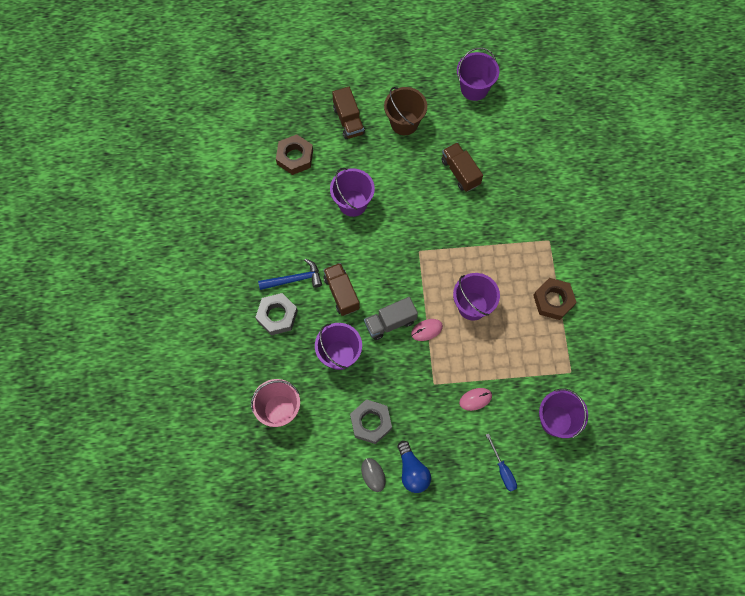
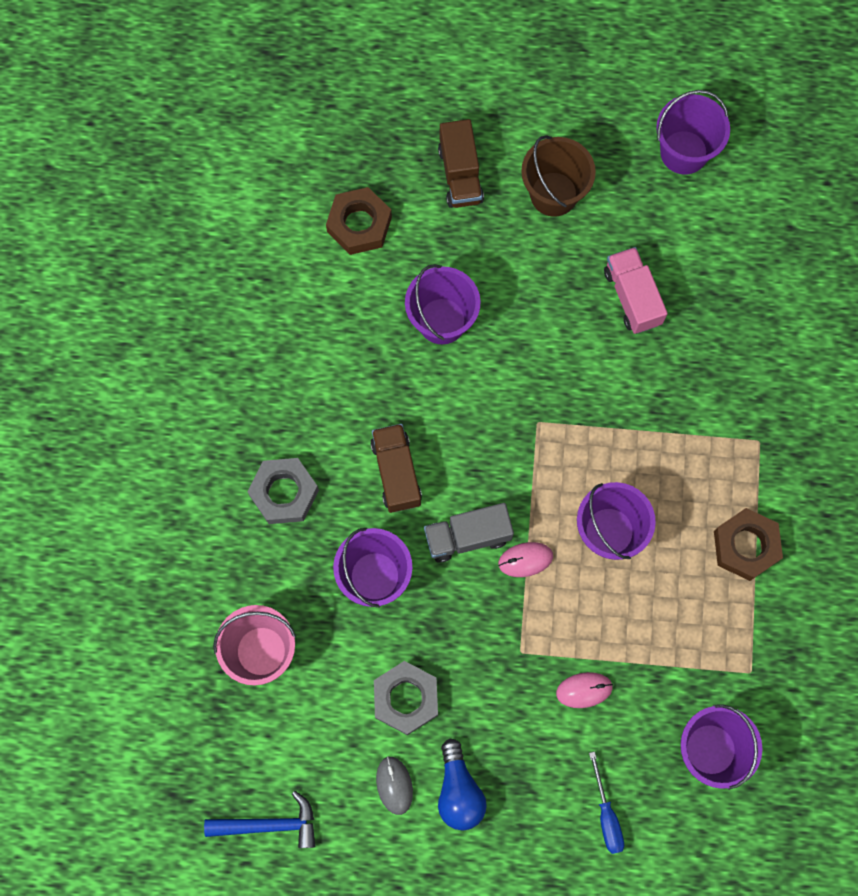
camera: 10 degrees right, 5 degrees up
(294, 279) = (322, 436): blue hammer -> blue hammer (269, 824)
(460, 172) = (632, 297): brown truck -> pink truck

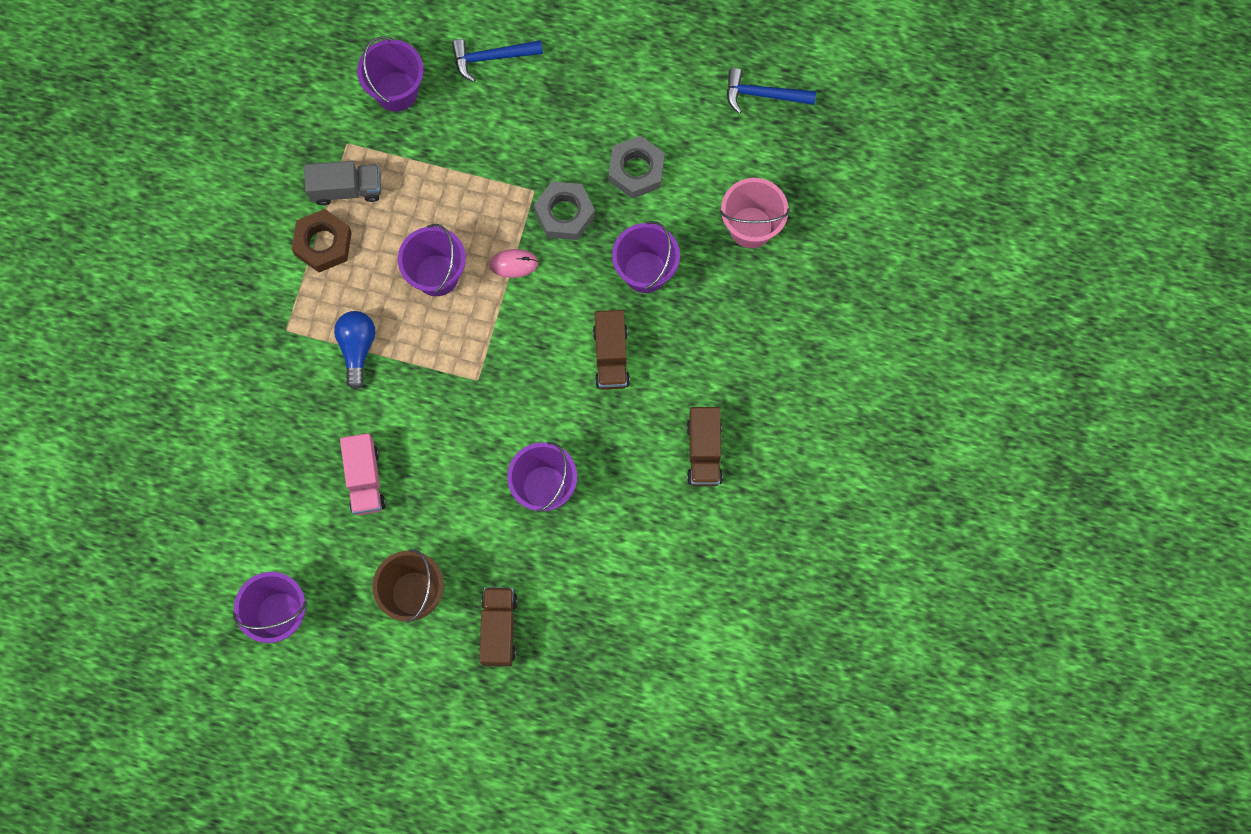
camera: 170 degrees left, 0 degrees up
(278, 386) = (704, 452): none -> brown truck
(284, 493) = (712, 355): grey nut -> grey nut (564, 213)
(359, 224) = (604, 595): brown nut -> none
(394, 785) = (657, 107): grey mouse -> none
(459, 791) = (606, 94): blue light bulb -> blue light bulb (357, 348)
(467, 536) = (559, 291): grey truck -> grey truck (346, 189)
(584, 690) = (488, 152): pink mouse -> none
(606, 815) = (492, 57): blue screwdriver -> blue hammer

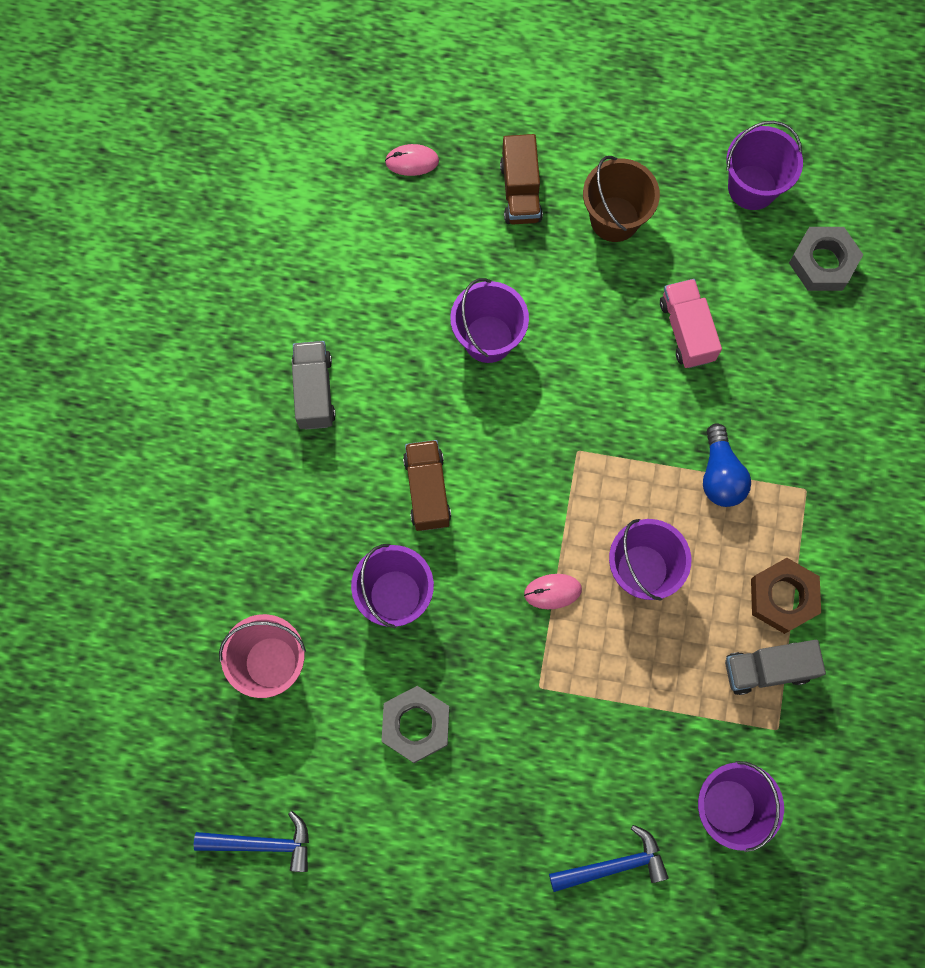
camera: 175 degrees right, 0 degrees up
(564, 213) = (498, 660): grey nut -> grey nut (823, 263)
(599, 669) = (412, 161): none -> pink mouse
(704, 452) = (314, 391): brown truck -> grey truck

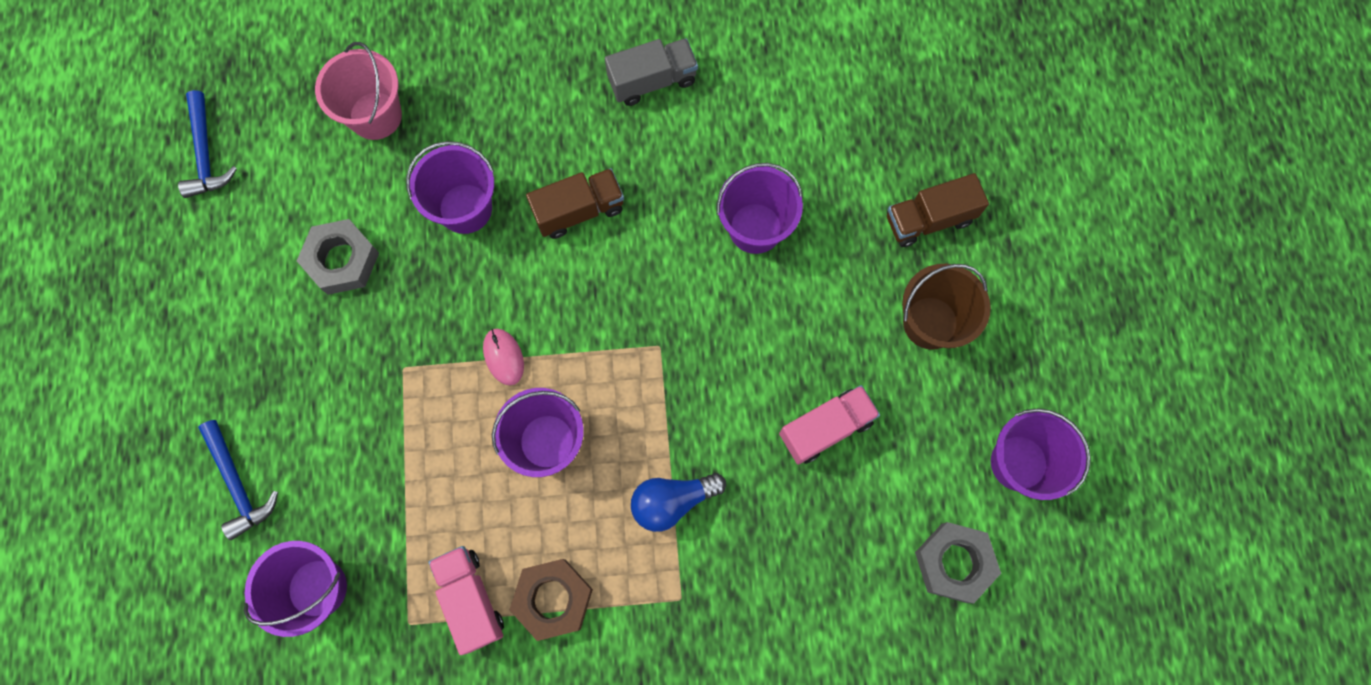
camera: 75 degrees right, 0 degrees up
(412, 161) = (926, 106): pink mouse -> none
(767, 669) = (471, 599): grey truck -> pink truck

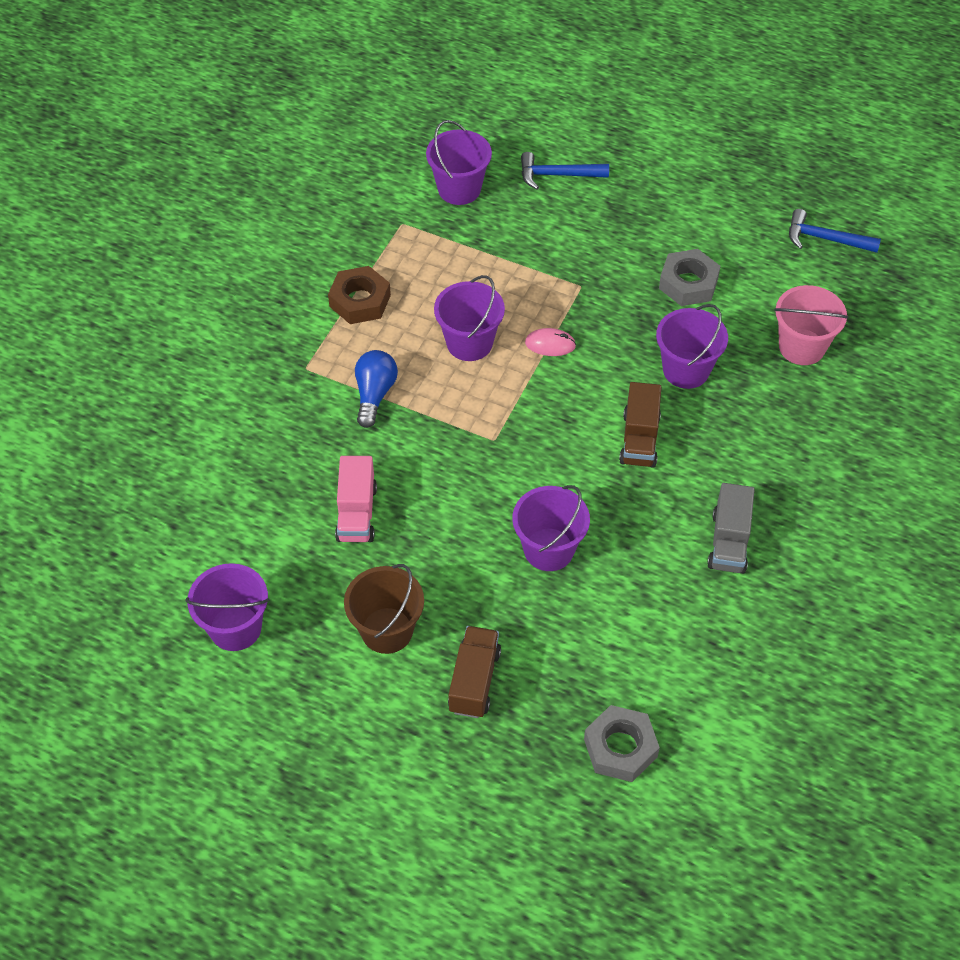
camera: 120 degrees right, 20 degrees down
(471, 599) = (393, 259): pink truck -> none
(954, 563) = (200, 541): grey nut -> grey nut (620, 748)

